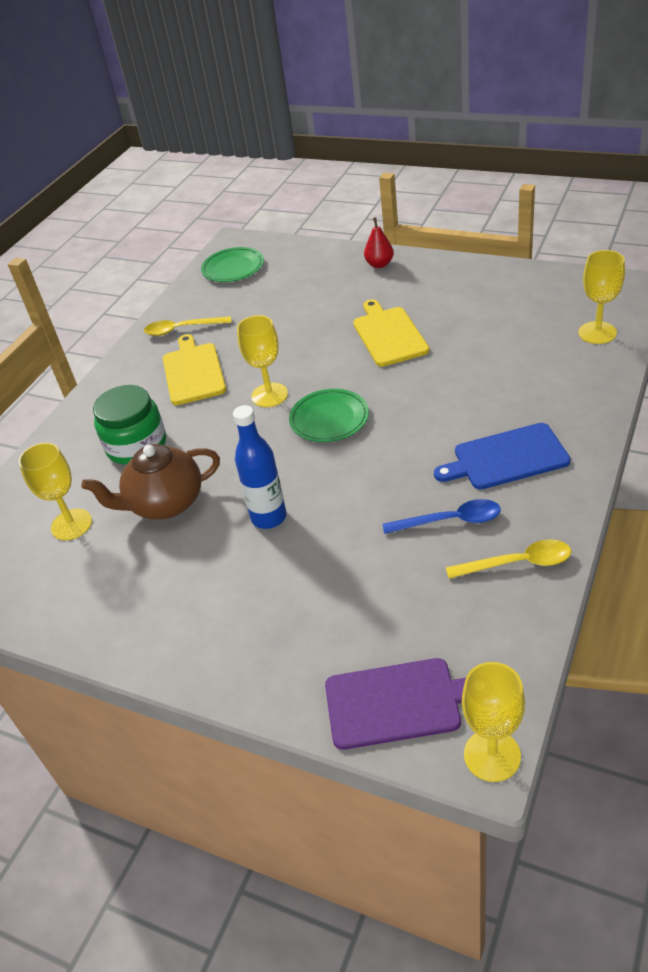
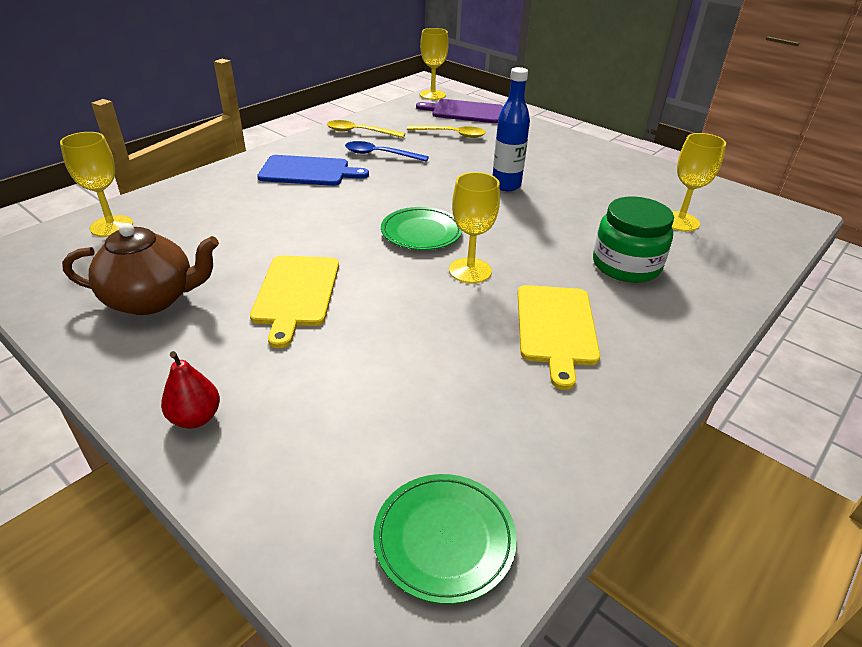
camera: 170 degrees left, 5 degrees down
(165, 503) = (593, 214): brown teapot -> brown teapot (152, 299)
(182, 329) = (568, 408): yellow spoon -> yellow spoon (451, 134)

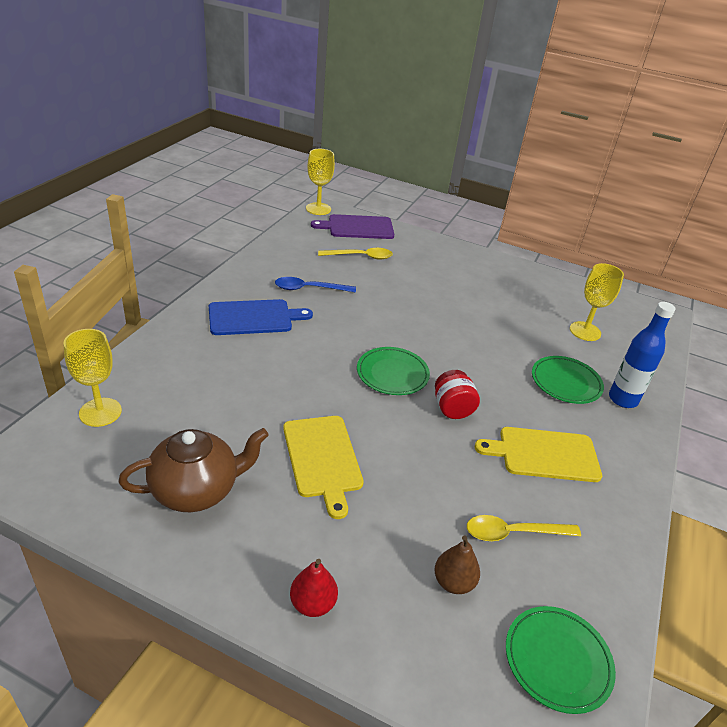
camera: 20 degrees left, 0 degrees up
(359, 132) = (275, 263): yellow spoon -> yellow spoon (513, 533)
(365, 430) = (453, 582): none -> brown pear
(470, 270) = (452, 408): yellow goblet -> red jar
(506, 185) = (436, 311): blue bottle -> blue bottle (623, 399)
(556, 328) = (544, 454): yellow cutting board -> yellow cutting board turned 105 degrees clockwise
(626, 265) = (566, 382): green jar -> green plate

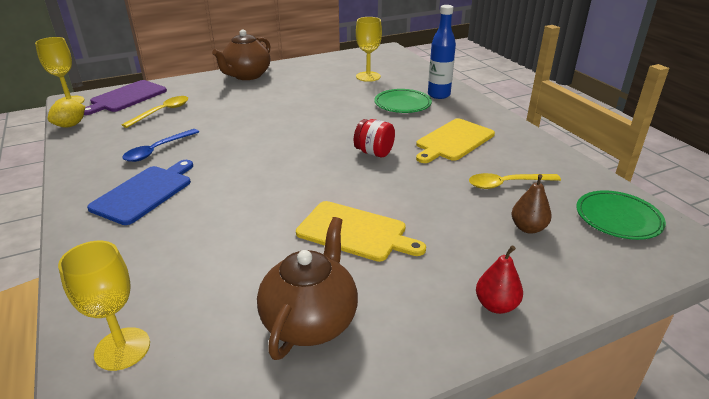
camera: 45 degrees left, 5 degrees down
(291, 230) = (70, 125): none -> yellow lemon
(392, 374) = (308, 159): green plate -> none
(475, 261) = (247, 75): none -> brown teapot
(513, 533) = (507, 184): yellow spoon -> yellow spoon turned 45 degrees clockwise

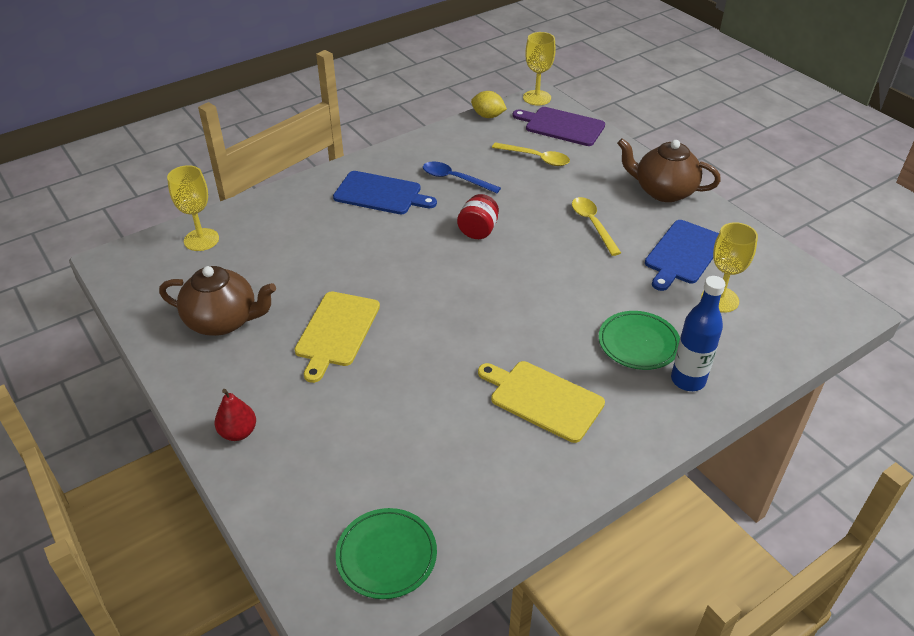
camera: 80 degrees right, 10 degrees up
(319, 79) = (683, 254): none -> blue cutting board
(374, 152) = (491, 329): red jar -> red jar (478, 230)
(507, 184) = (445, 450): yellow spoon -> yellow spoon (592, 224)
(528, 228) = (356, 464): brown pear -> none

